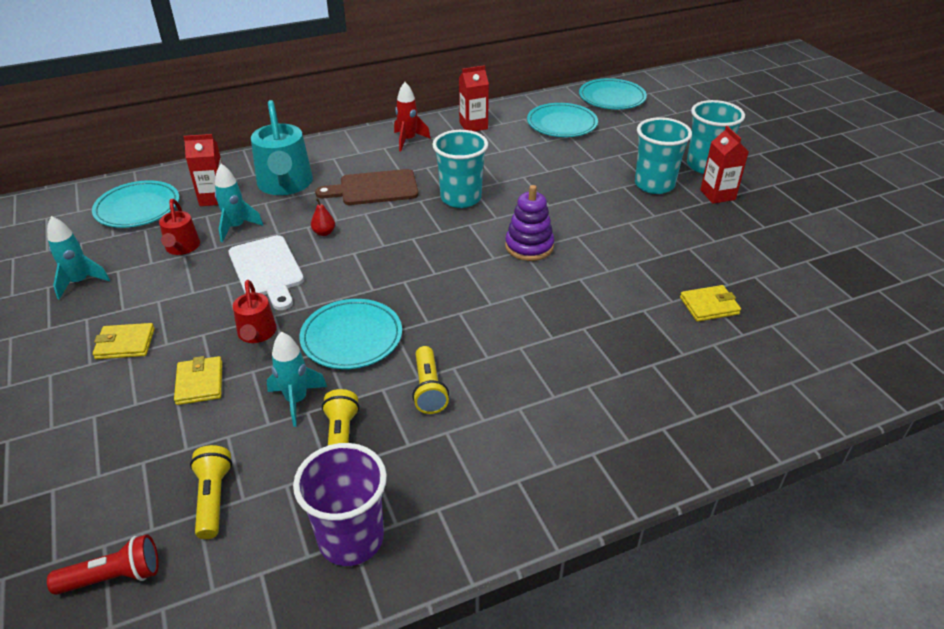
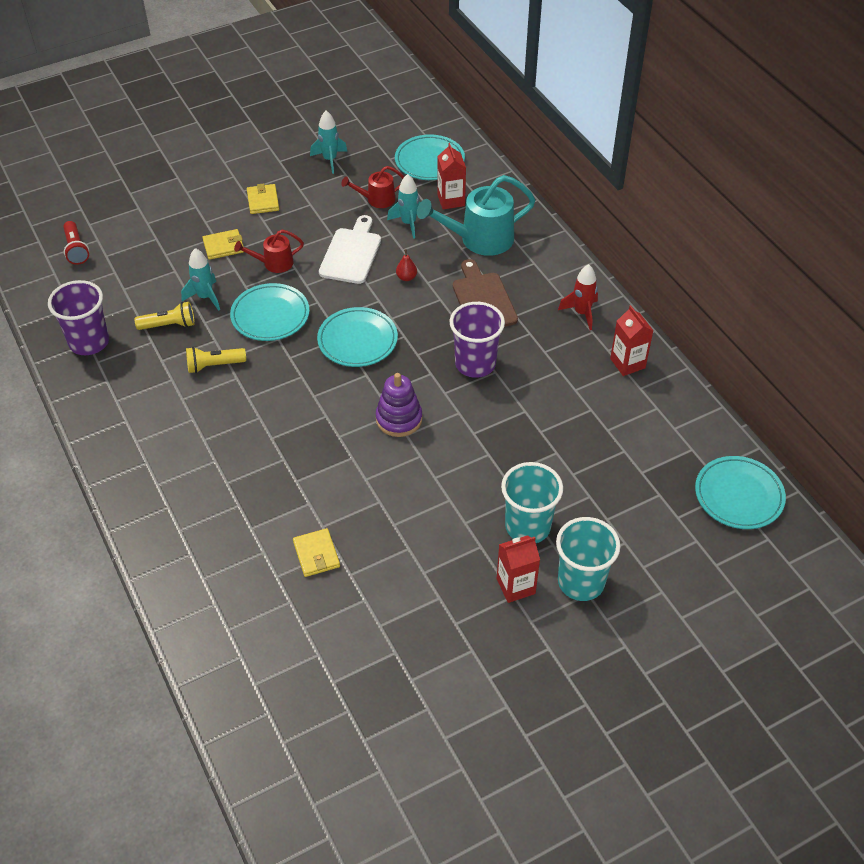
camera: 85 degrees right, 10 degrees up
(213, 498) = (125, 276): yellow flashlight -> none
(267, 270) = (351, 253): white cutting board -> white cutting board turned 135 degrees clockwise
(461, 198) = (475, 364): turquoise cup -> purple cup
(562, 124) = (652, 443): turquoise plate -> turquoise plate (357, 340)

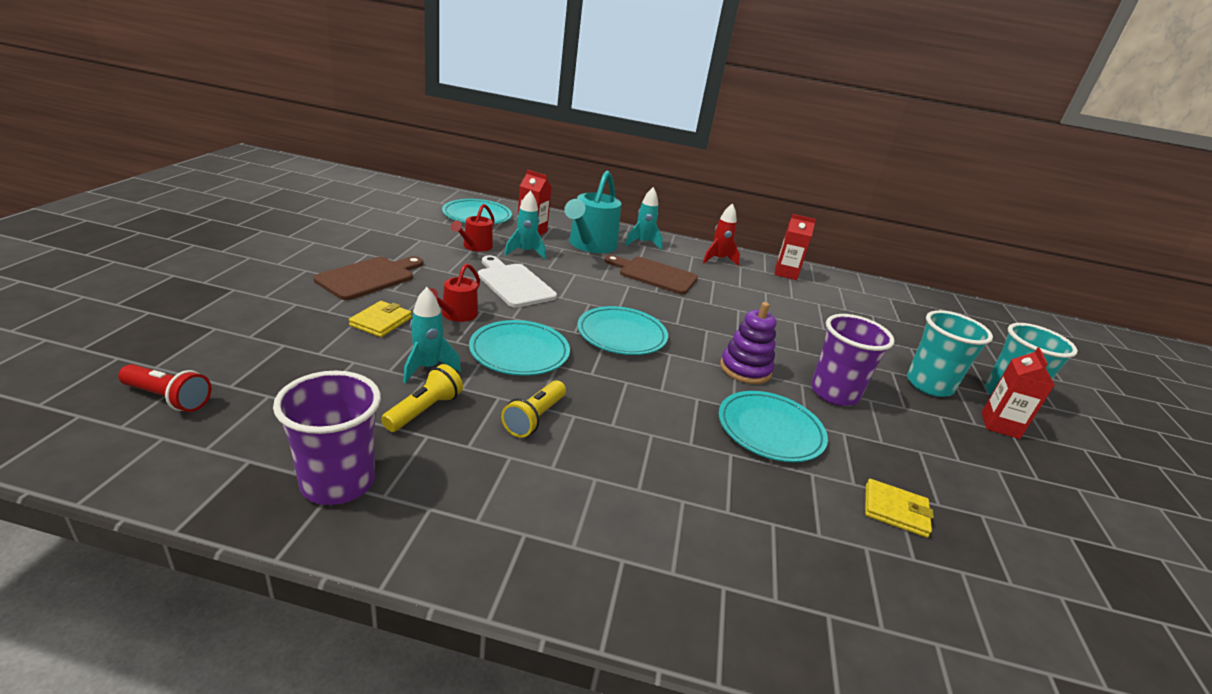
camera: 55 degrees left, 20 degrees down
(263, 201) = (369, 277): yellow wallet -> brown cutting board
(330, 160) = (391, 235): turquoise rocket -> turquoise rocket (642, 243)
(406, 277) = (582, 282): red pear -> none
(475, 364) = (720, 311): purple cup -> purple cup (834, 393)
(738, 495) = (946, 308): turquoise plate -> turquoise plate (770, 430)

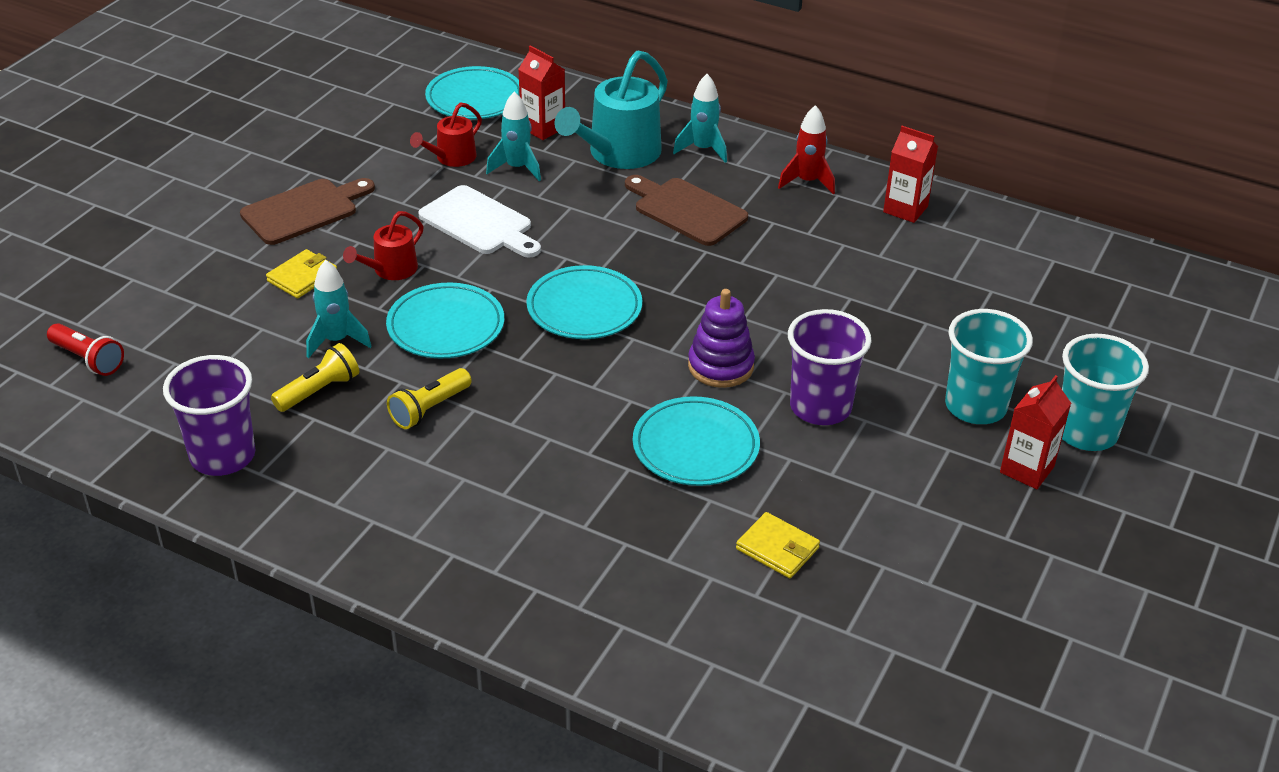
camera: 20 degrees right, 10 degrees up
(514, 284) = (479, 223): white cutting board -> white cutting board turned 150 degrees clockwise

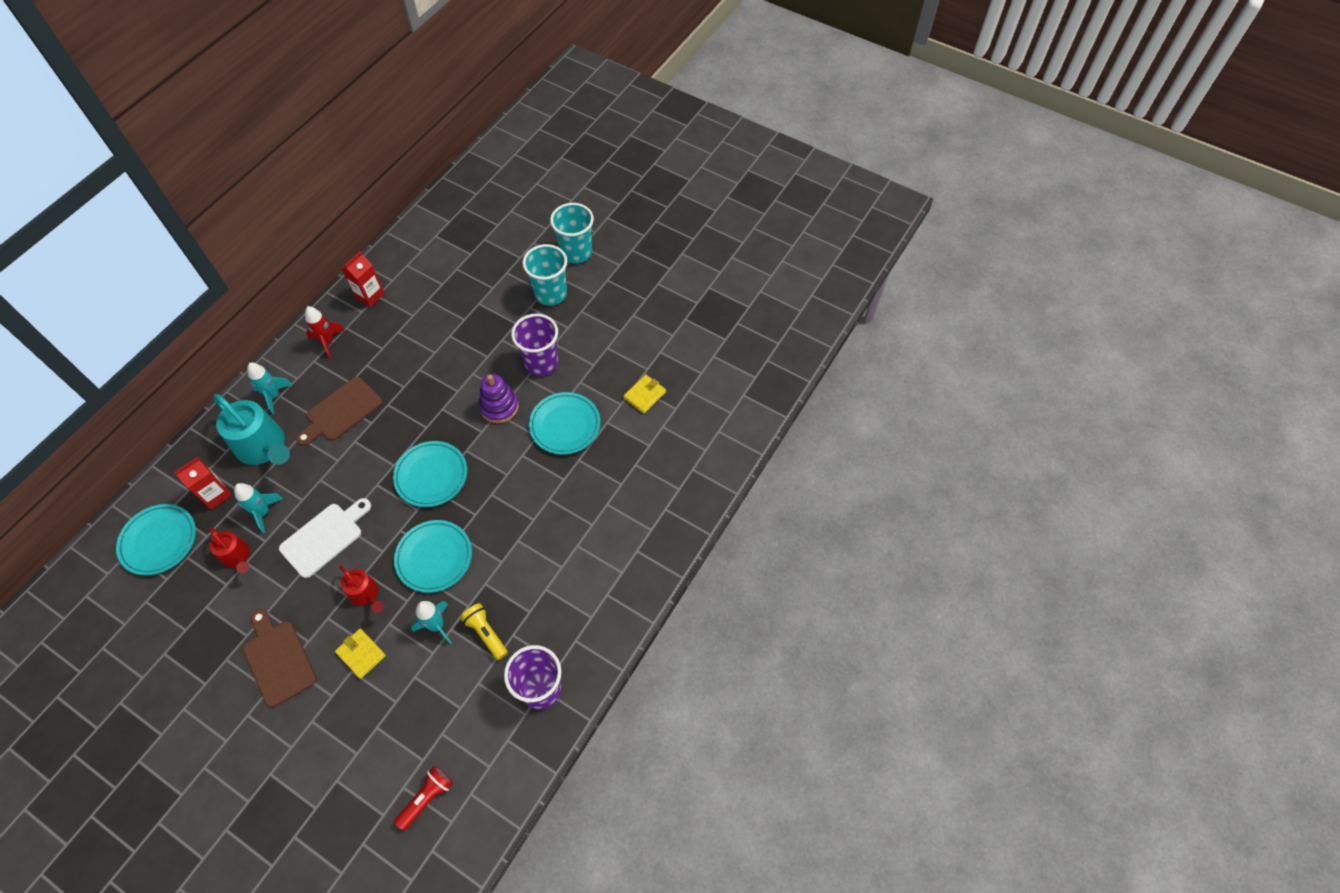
camera: 85 degrees left, 20 degrees up
(429, 409) = (513, 565): yellow flashlight -> none
(1027, 469) = (599, 281): red carton -> none

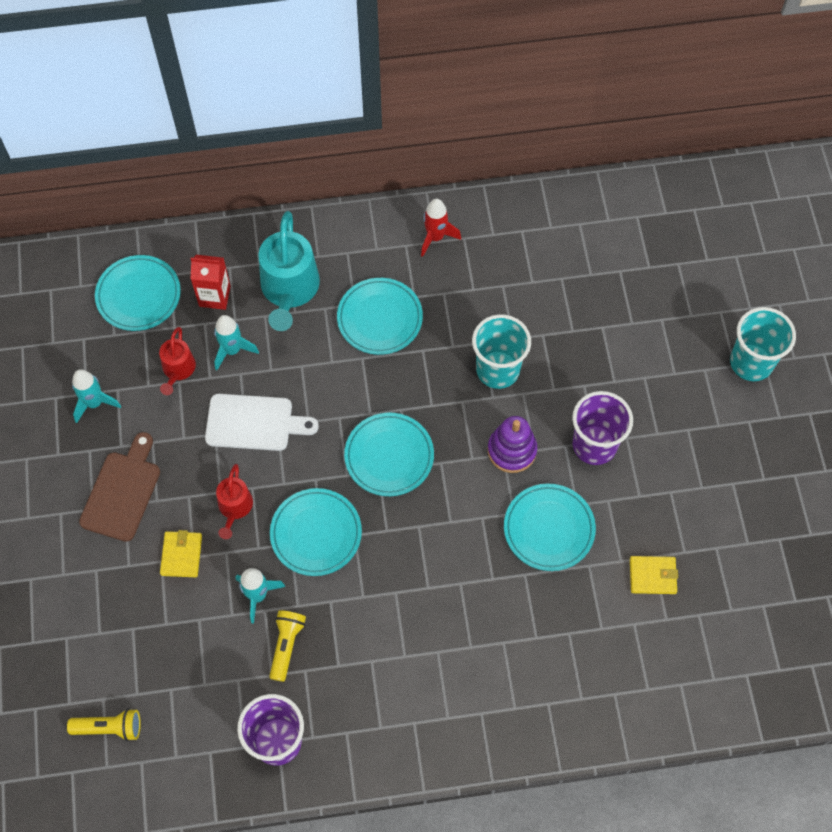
camera: 50 degrees right, 5 degrees up
(273, 396) = (342, 248): turquoise rocket -> turquoise rocket (94, 403)
(341, 411) = (380, 318): brown cutting board -> turquoise plate
(370, 295) = (516, 225): red carton -> none
(427, 798) = (109, 728): red flashlight -> yellow flashlight
(550, 293) = (679, 383): turquoise cup -> turquoise cup (498, 370)

